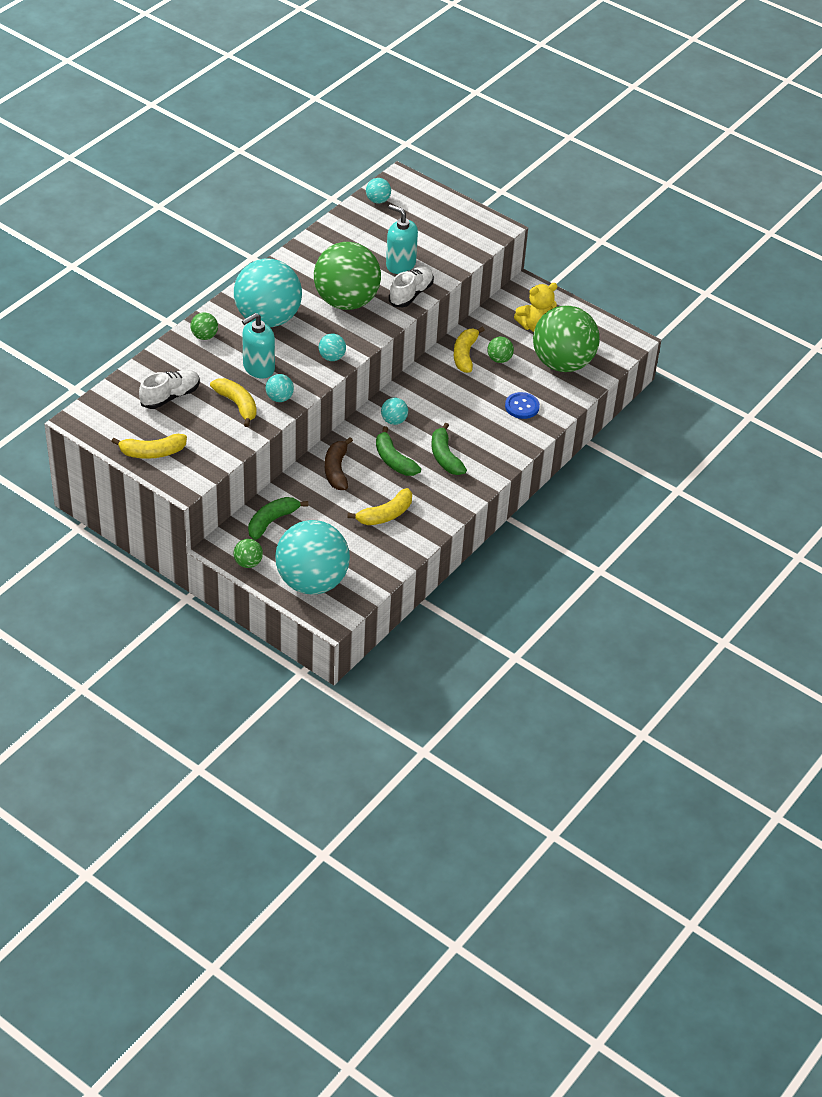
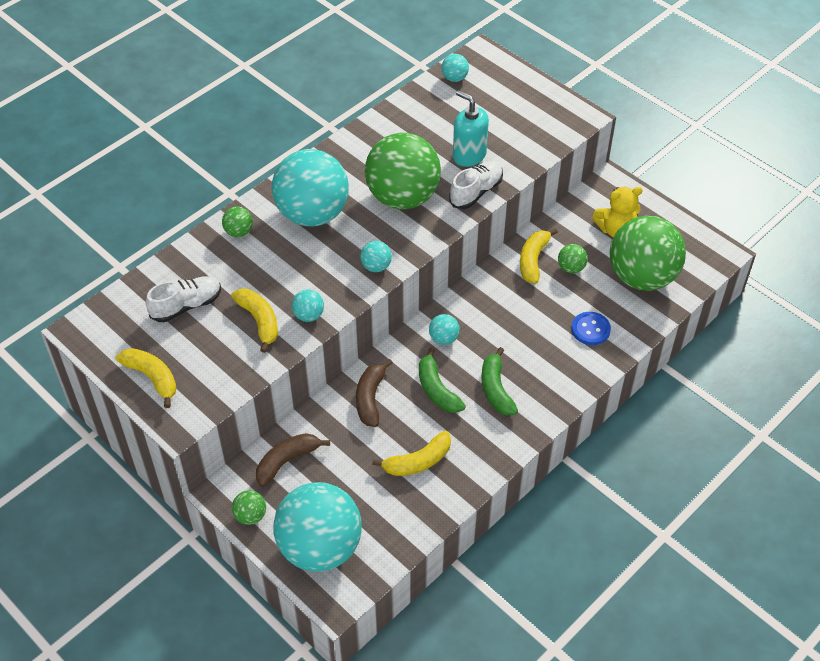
camera: 10 degrees right, 5 degrees up
(152, 452) = (152, 378): yellow banana -> yellow banana turned 135 degrees counterclockwise
(258, 368) = (291, 275): turquoise soap dispenser -> none
(272, 521) = (287, 461): green banana -> brown banana

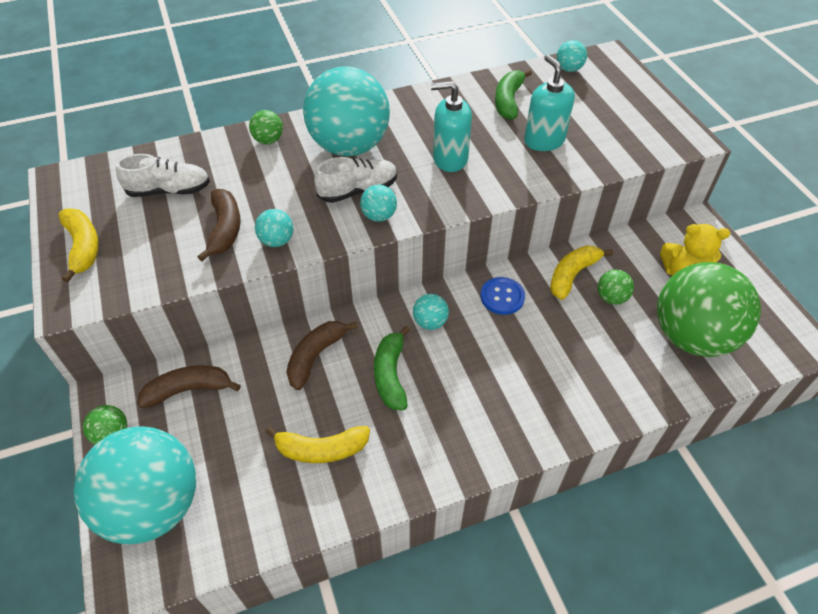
camera: 25 degrees right, 0 degrees up
(259, 321) = (225, 229): yellow banana -> brown banana
(402, 197) = (450, 159): green ball -> turquoise soap dispenser
(476, 192) = (531, 177): white shoe -> white shoe (358, 190)
(496, 389) = (456, 400): green banana -> green banana (508, 101)
(590, 329) = (601, 374): blue button -> blue button (502, 297)

